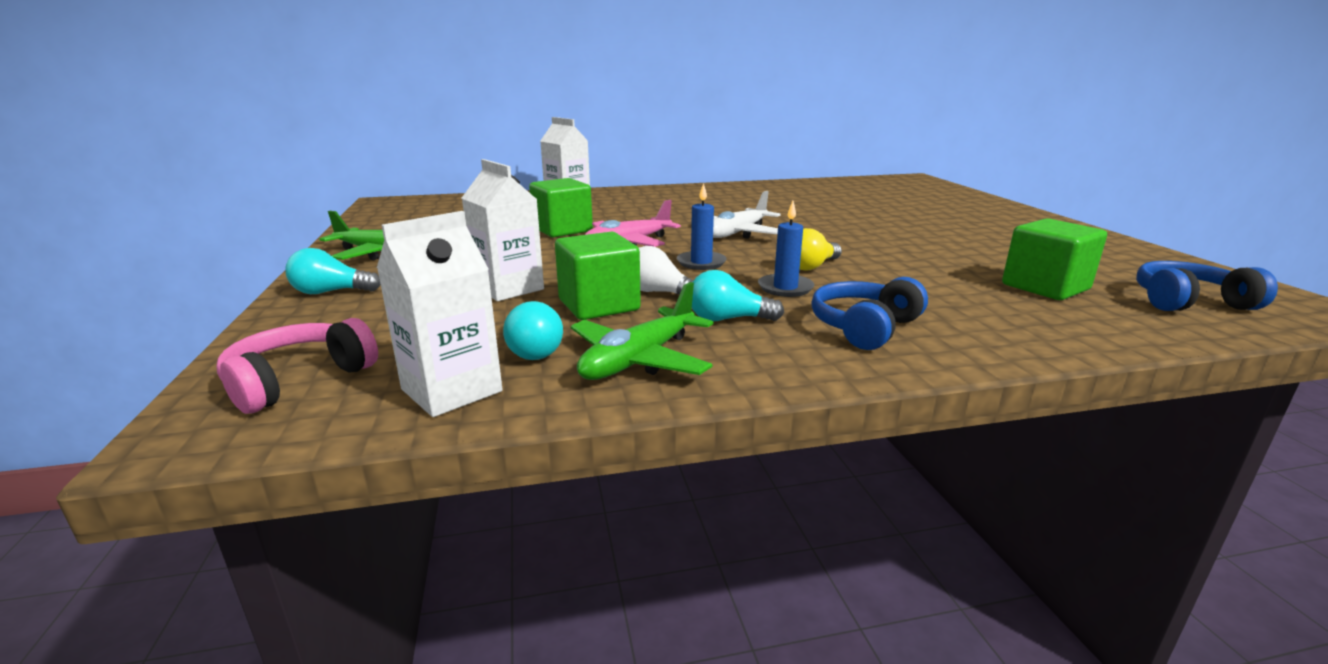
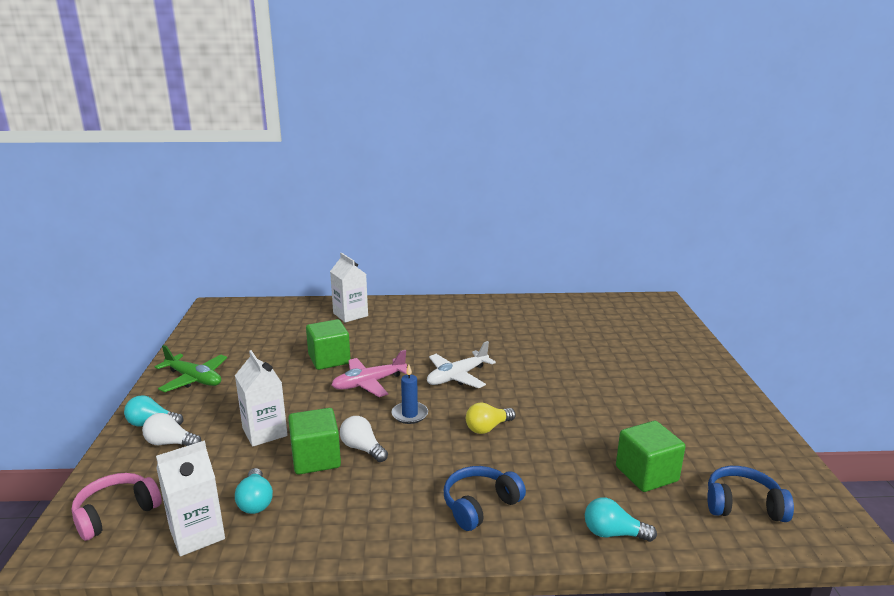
camera: 10 degrees right, 0 degrees up
(367, 307) = (170, 443): none -> white light bulb
(639, 360) = (316, 520): green plane -> none
(728, 319) = (393, 484): turquoise light bulb -> turquoise light bulb (613, 533)
(785, 288) = (452, 453): blue candle -> none

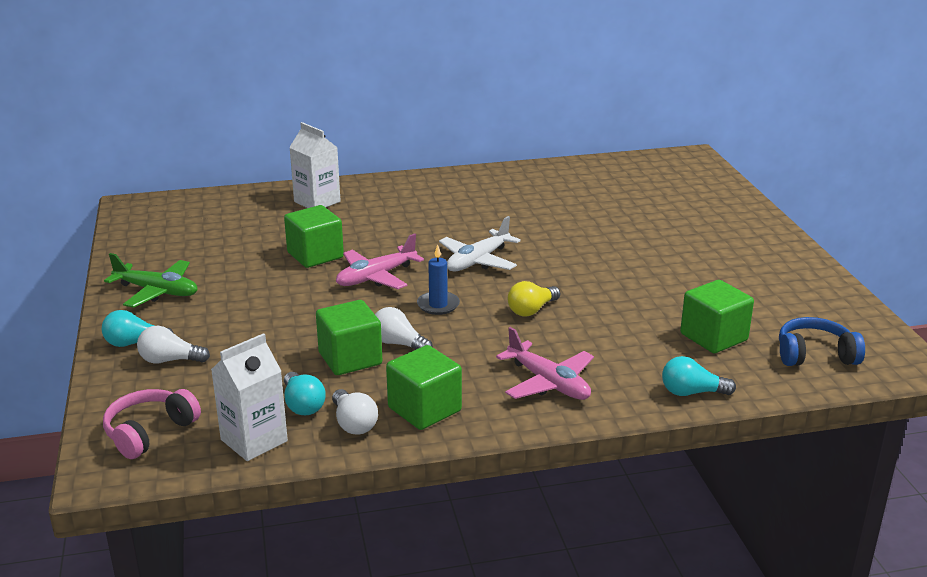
camera: 10 degrees left, 5 degrees up
(265, 432) = (276, 338): white carton -> none
(290, 527) = (353, 423): none -> white light bulb
(358, 520) = (424, 409): none -> green cube
(480, 505) = (548, 383): blue headphones -> pink plane

